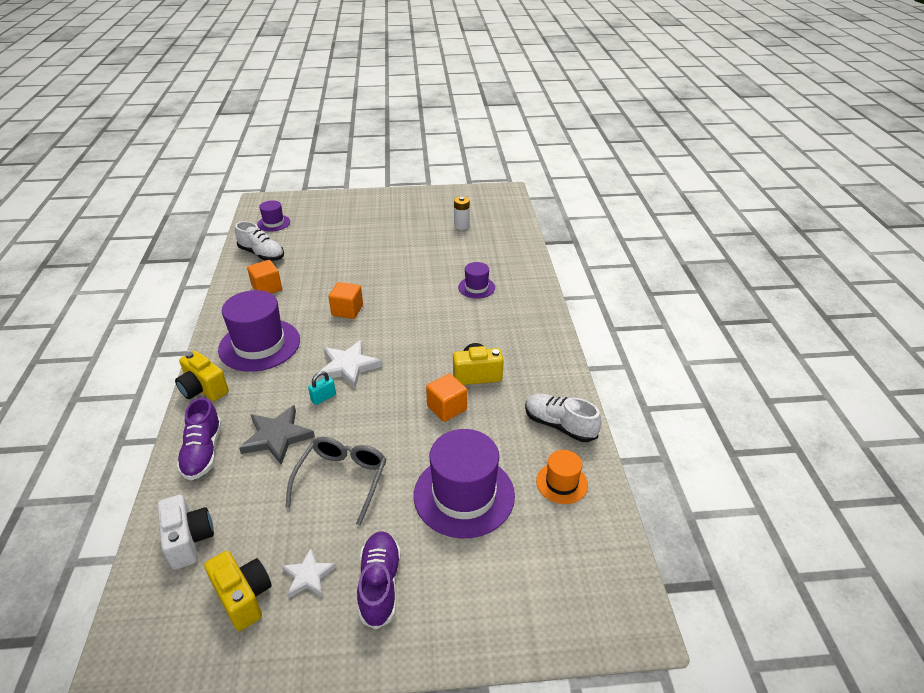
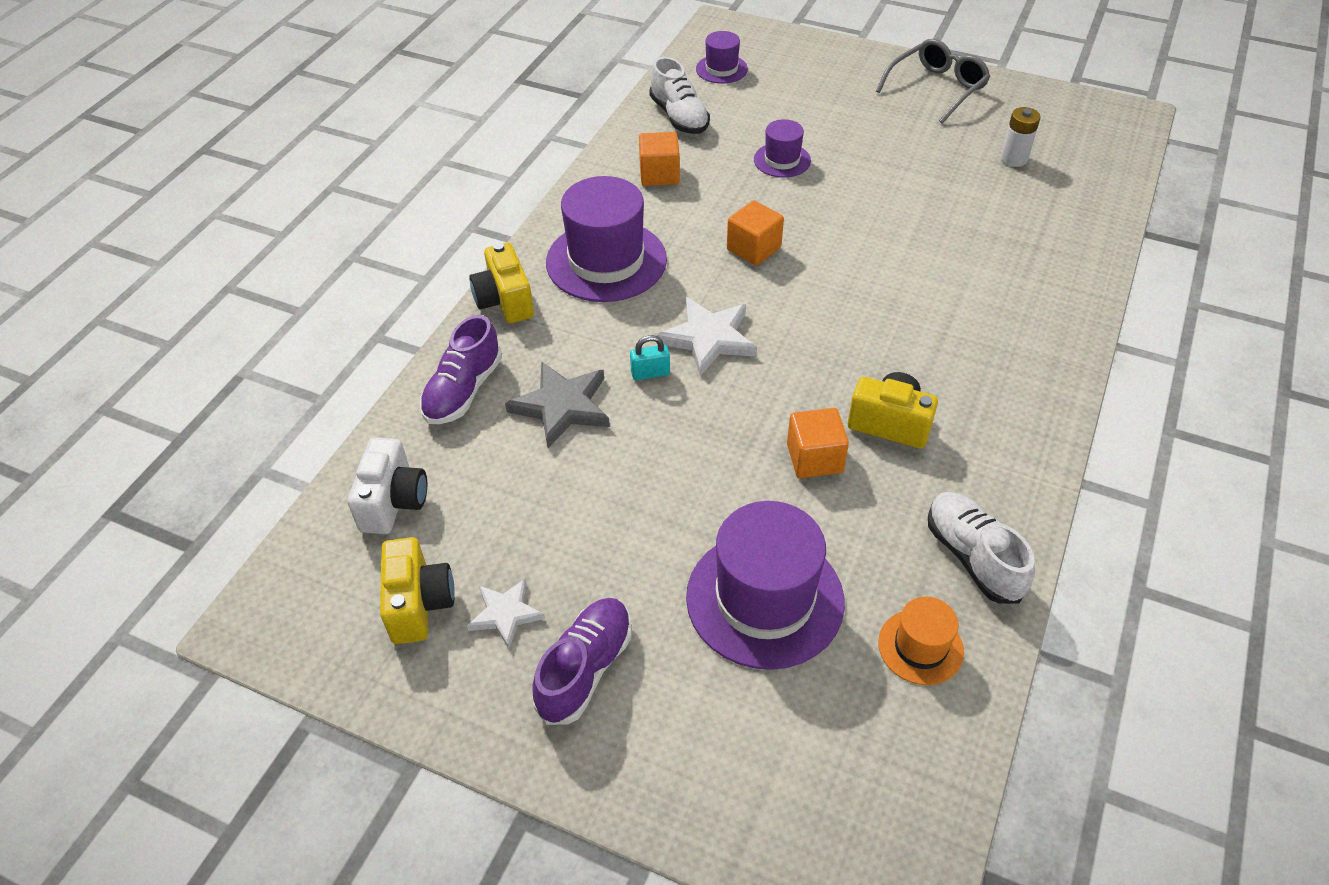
camera: 30 degrees right, 10 degrees up
(342, 480) = (613, 503): grey glasses -> grey glasses (937, 88)
(476, 287) = (975, 277): purple hat -> purple hat (782, 160)

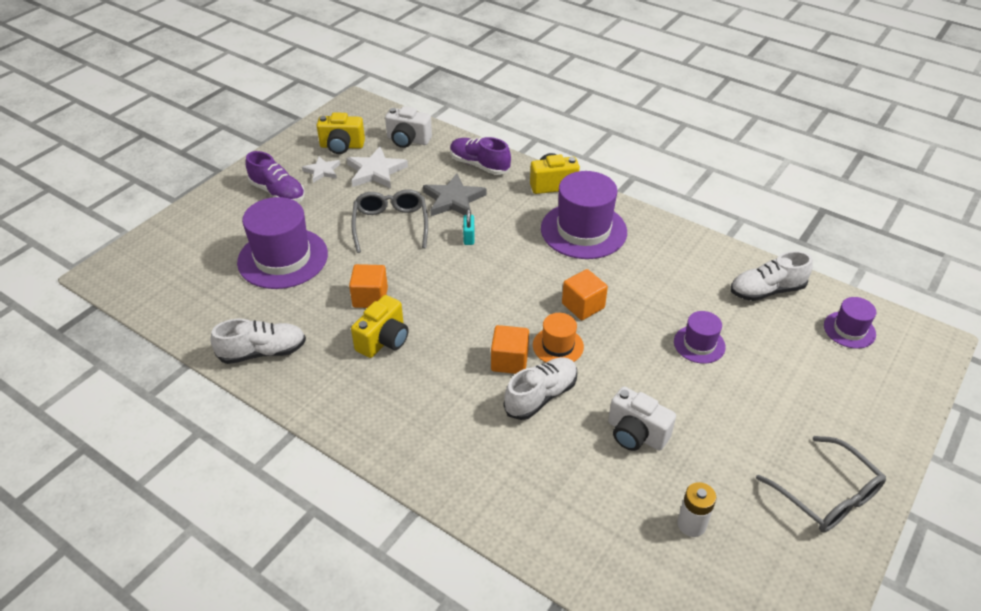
camera: 100 degrees right, 5 degrees down
(642, 472) = (391, 225): none -> grey glasses
(659, 174) = (683, 268): orange cube -> orange cube (509, 361)
(708, 338) = (492, 267): white star -> white star (376, 171)
(913, 267) = (541, 396): none -> white shoe
(920, 647) = (219, 312): orange hat -> orange hat (558, 346)
(929, 196) = (636, 434): none -> white camera

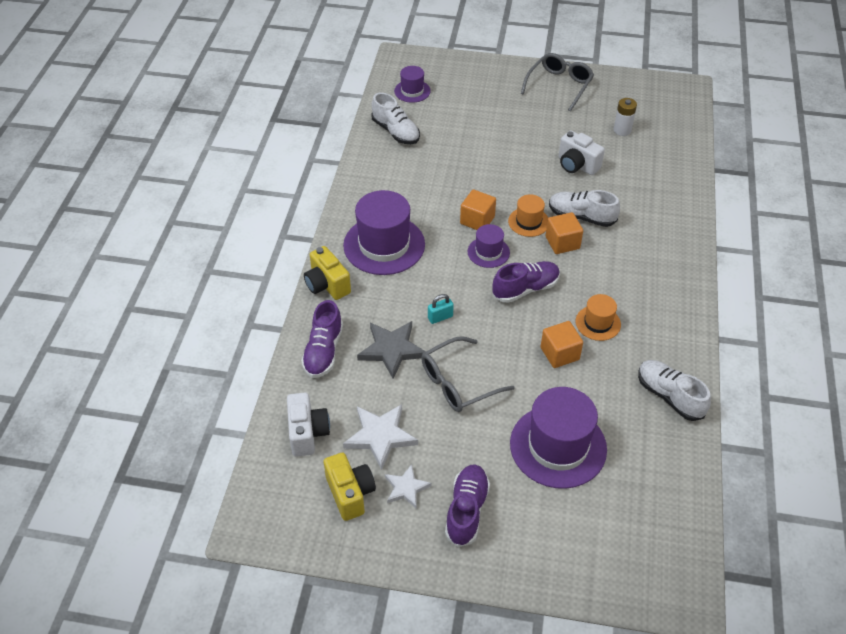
camera: 115 degrees left, 5 degrees up
(384, 340) = (598, 323): yellow camera -> orange hat
(464, 305) = (525, 289): none -> purple shoe
(636, 434) = (577, 165): white camera -> white camera turned 120 degrees clockwise
(699, 344) = (475, 154): purple hat -> purple hat (488, 252)

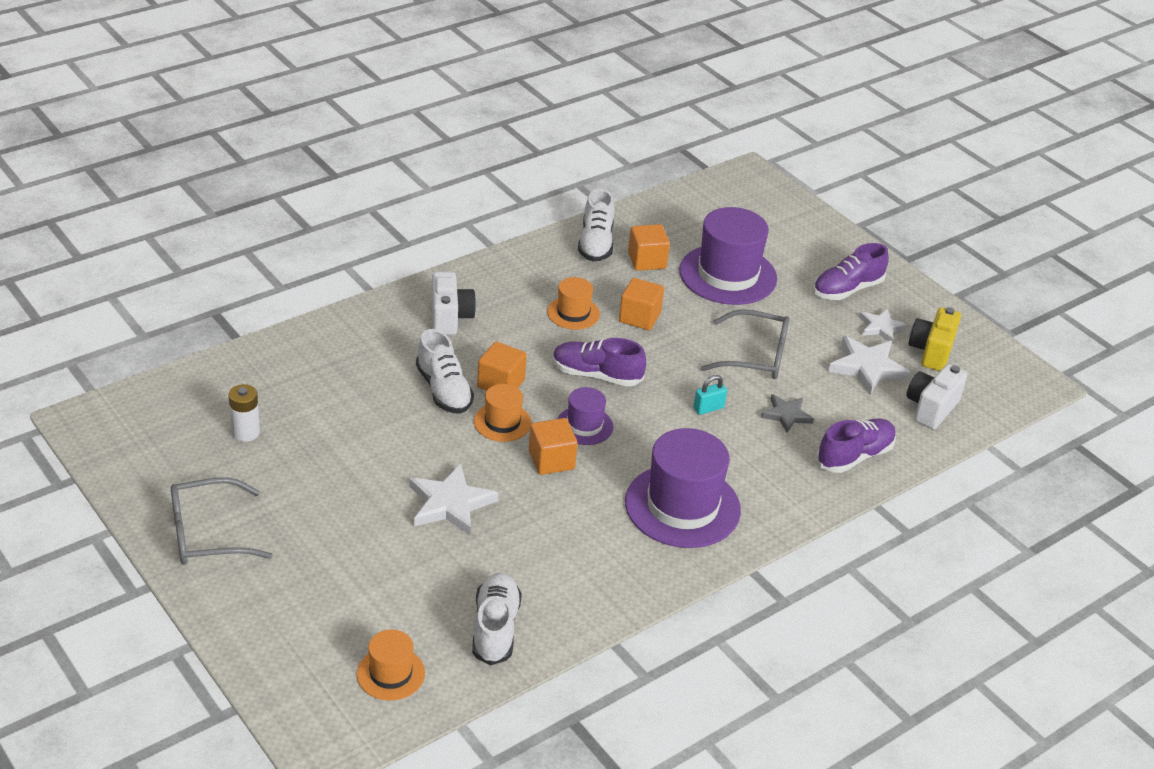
camera: 140 degrees left, 10 degrees down
(327, 285) = (789, 510): yellow camera -> none
(392, 350) = (786, 415): grey star -> grey star, size x0.62
(412, 91) = (390, 673): purple hat -> orange hat
(440, 317) = (708, 408): turquoise padlock -> turquoise padlock turned 45 degrees counterclockwise
(489, 165) = (450, 504): none -> white star
(577, 165) = (360, 435): white camera -> white camera (450, 318)
(620, 410) = (647, 261): none -> orange cube

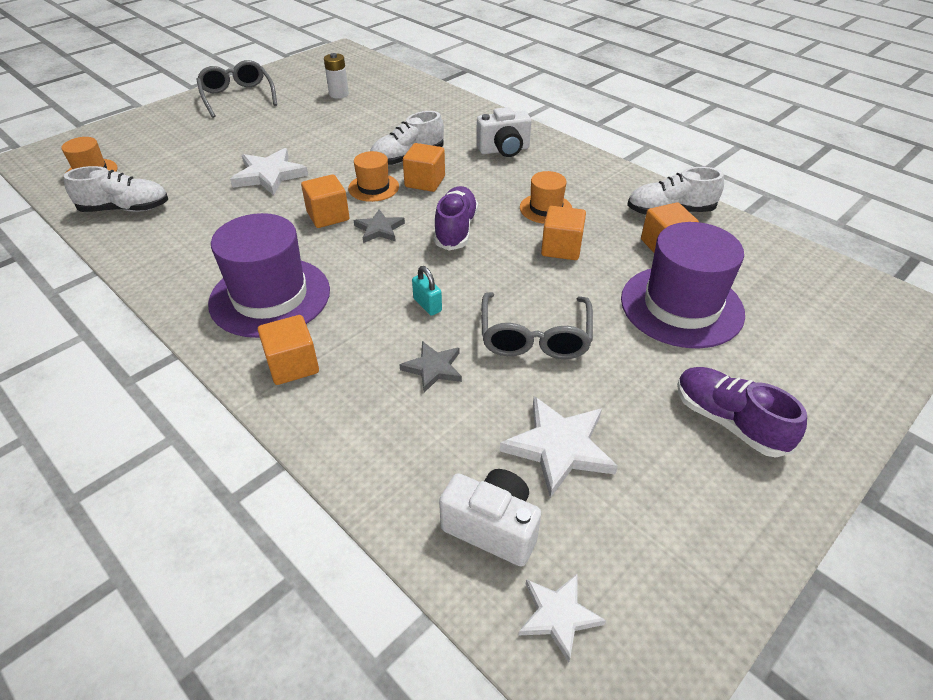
camera: 85 degrees right, 5 degrees up
(584, 425) = (379, 229): purple hat -> grey star
(776, 494) = (292, 365): none -> orange cube
(854, 456) = (368, 436): purple shoe -> none
(881, 327) = (660, 463): white star -> white star (558, 615)
(931, 352) = (633, 530): yellow camera -> none

